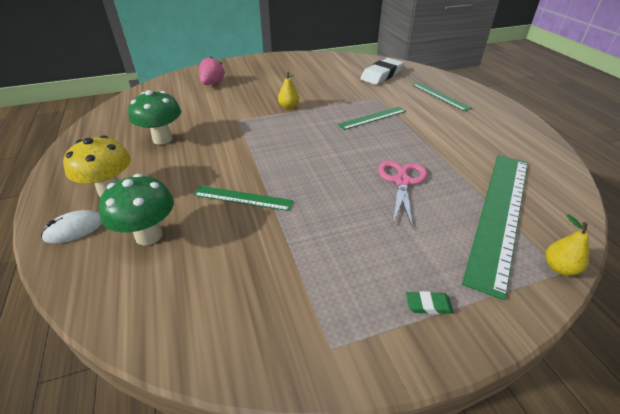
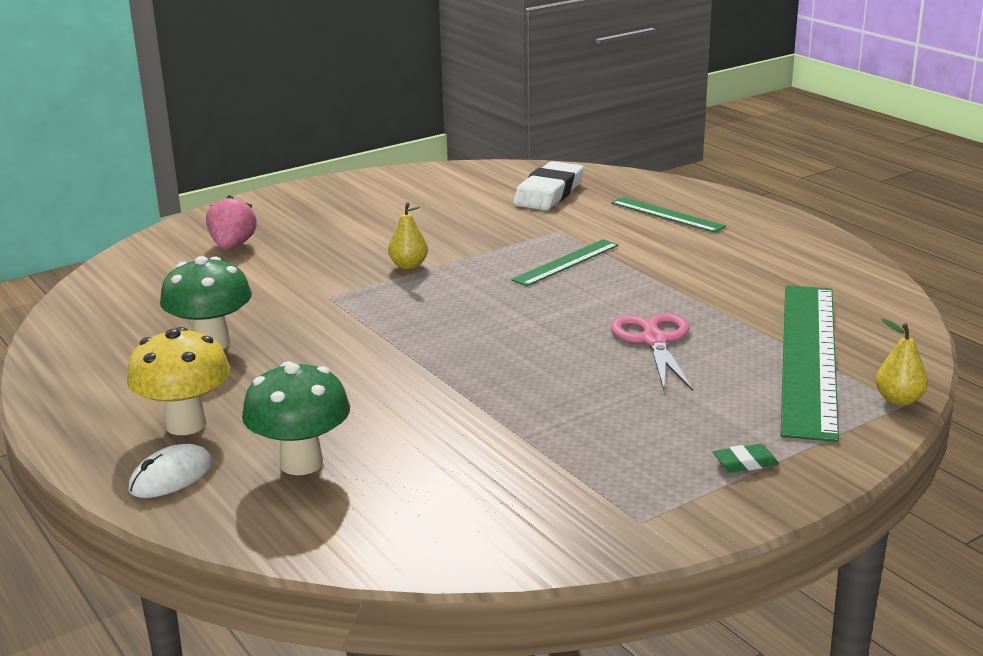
camera: 15 degrees left, 15 degrees down
(242, 198) = (417, 398): green ruler -> none

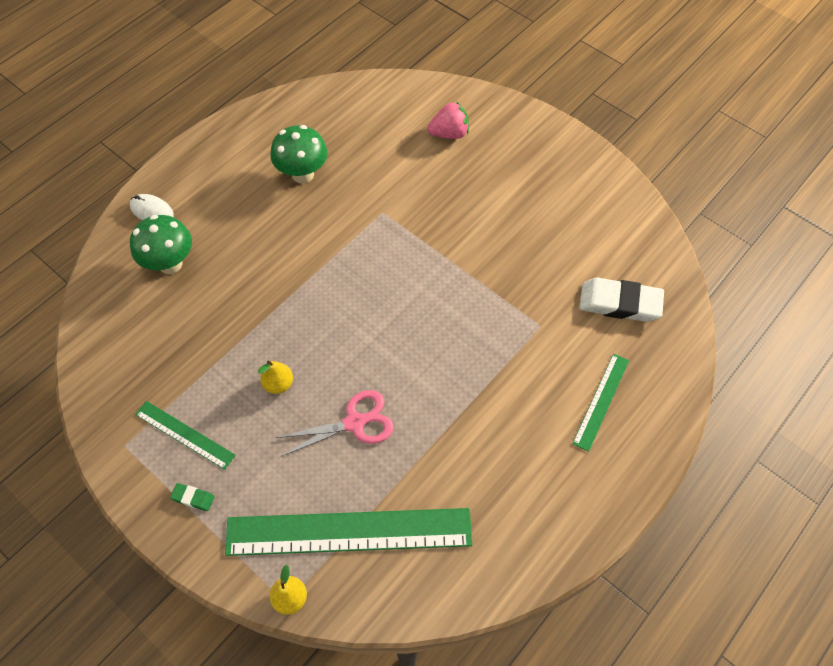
camera: 75 degrees right, 35 degrees up
(186, 424) = (205, 197): yellow mushroom -> none
(408, 265) = (444, 243): yellow pear -> yellow pear (278, 384)
(566, 262) = (477, 342): green ruler -> green ruler (185, 434)
(745, 463) = (193, 498): green eraser -> green eraser turned 45 degrees counterclockwise

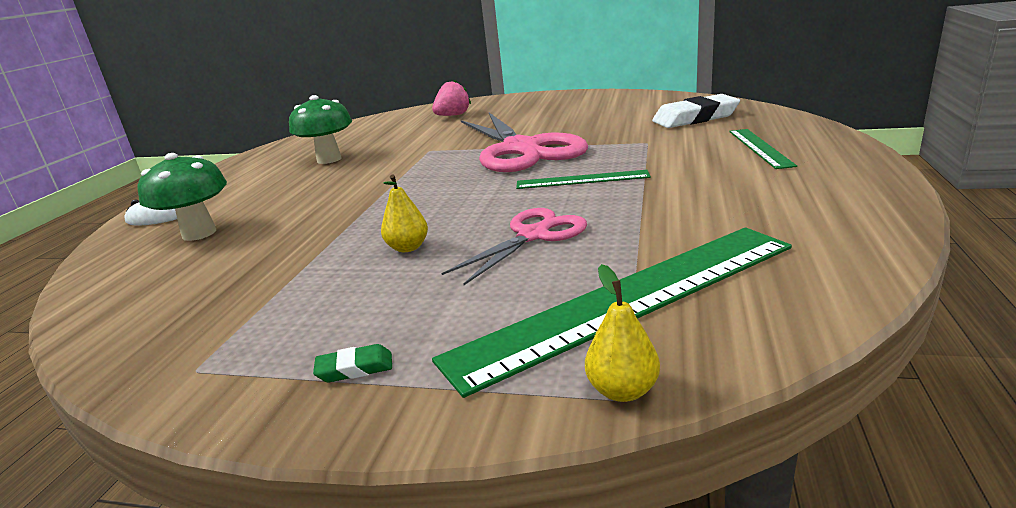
camera: 25 degrees left, 35 degrees down
(185, 434) = (298, 324): green ruler -> green ruler (582, 180)
(445, 267) = (521, 149): none -> pink scissors

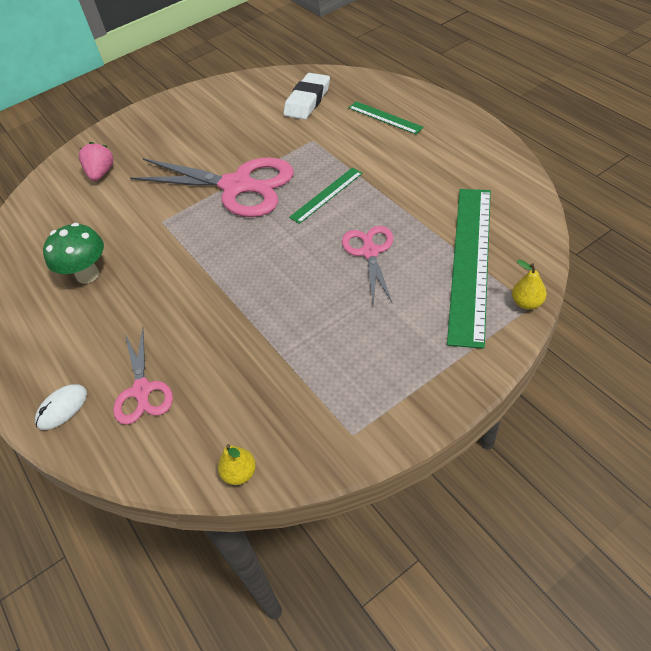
camera: 45 degrees left, 25 degrees up
(199, 233) = (142, 390): green mushroom -> pink scissors
(355, 368) = (422, 373): green eraser -> none
(408, 248) = (317, 303): yellow pear -> yellow pear (240, 473)

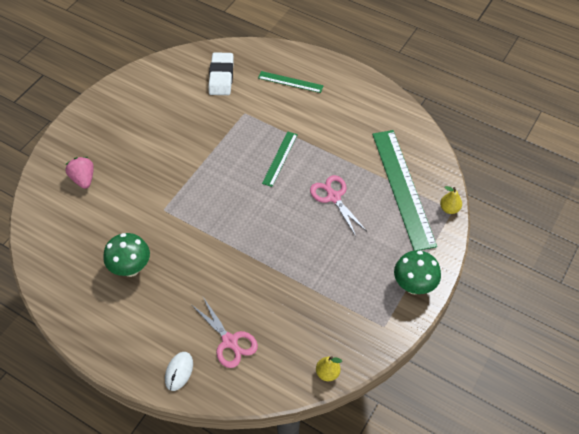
camera: 30 degrees left, 5 degrees up
(237, 186) = (207, 166): pink scissors -> none
(424, 392) = (413, 286): none -> green mushroom

